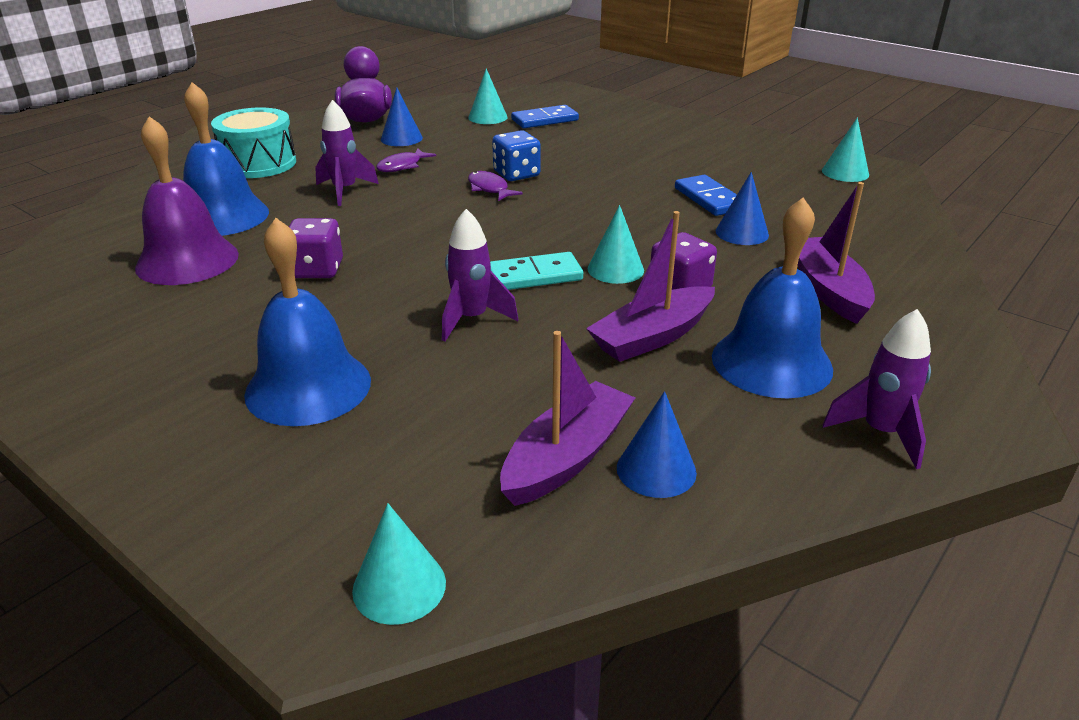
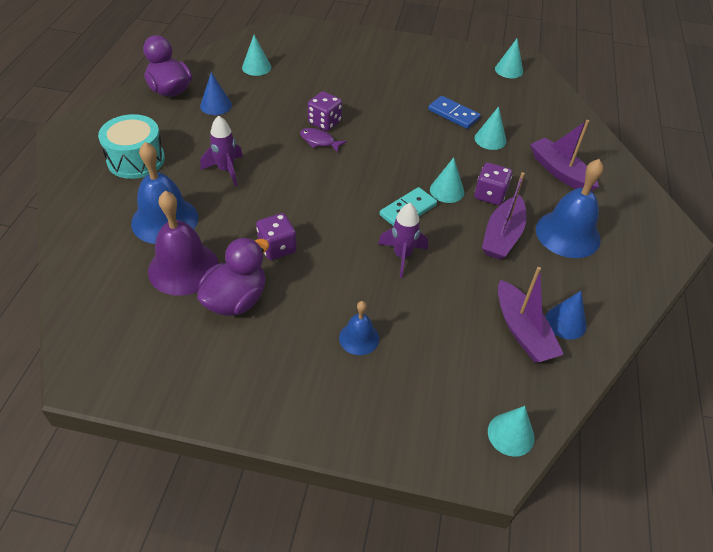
camera: 30 degrees left, 15 degrees up
(206, 304) = (236, 300): none -> purple duck
(308, 387) = (359, 338): blue bell -> blue bell, size x0.54
(402, 166) = (242, 134): purple fish -> none
(516, 174) = (324, 122): blue dice -> purple dice
(544, 120) = (297, 61): blue domino -> none
(567, 457) = (522, 331): purple boat -> purple boat turned 150 degrees clockwise
(742, 233) = (490, 139): blue cone -> turquoise cone
(880, 433) = (639, 262): purple rocket -> none

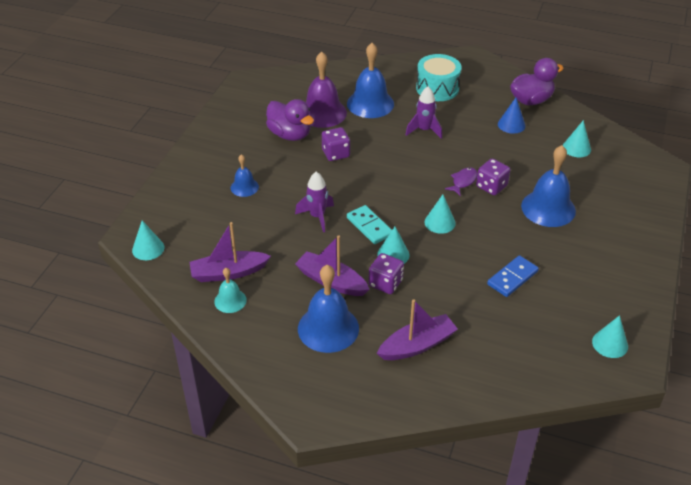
camera: 100 degrees right, 5 degrees down
(352, 89) = (548, 208): none -> blue bell
(490, 139) = (470, 299): turquoise cone -> turquoise cone (440, 222)
(565, 322) = (230, 300): blue cone -> turquoise bell

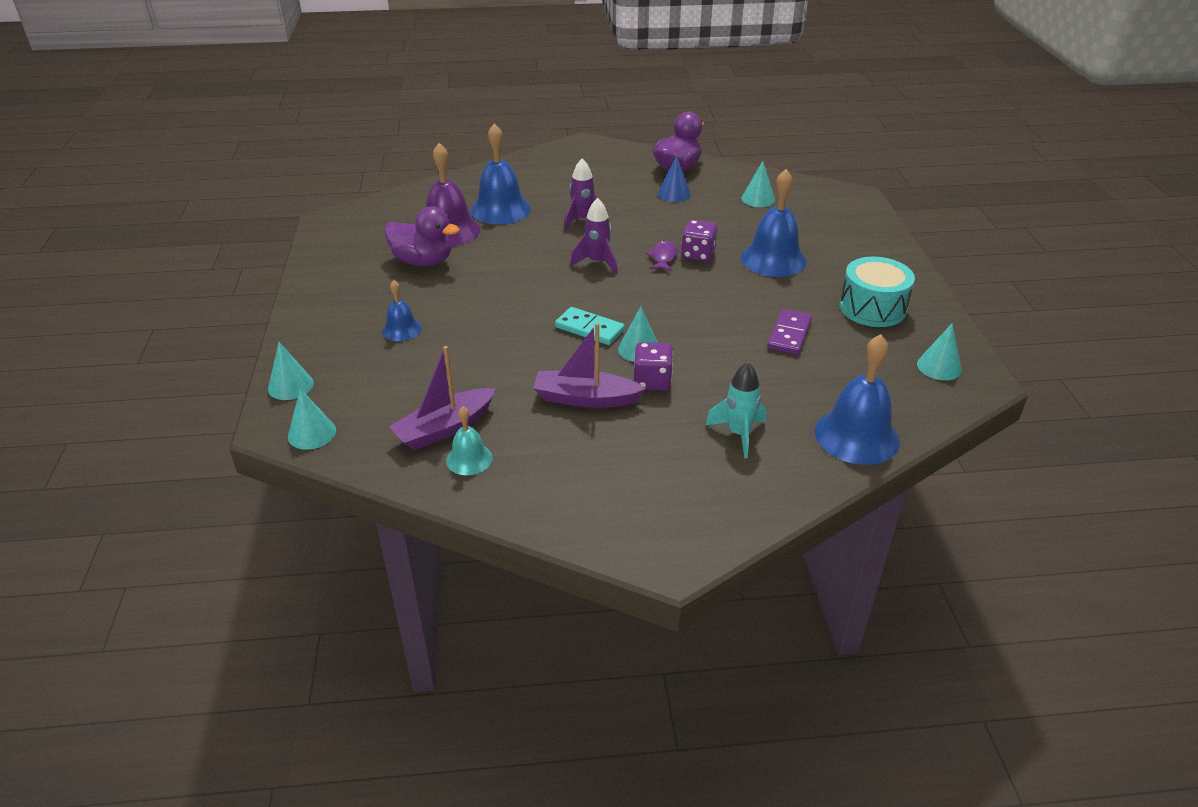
camera: 25 degrees left, 5 degrees down
(317, 217) = (518, 336): purple rocket -> purple rocket (597, 262)
(328, 328) = (618, 450): blue bell -> blue bell (856, 436)
(336, 153) = (494, 267): purple dice -> none
(417, 345) = (738, 434): purple boat -> turquoise rocket
(437, 88) = (567, 179): turquoise drum -> turquoise drum (872, 308)
(440, 222) = (668, 303): turquoise cone -> turquoise cone (290, 386)
(512, 278) = (789, 334): blue domino -> purple domino

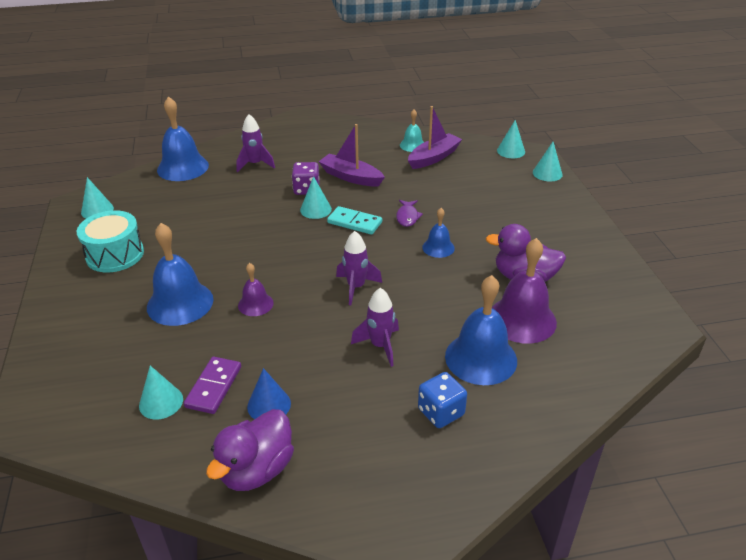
camera: 175 degrees right, 0 degrees up
(401, 329) = (500, 213): blue bell -> blue bell (438, 247)
(546, 184) = (441, 412): none -> blue dice
(585, 398) = (351, 177): purple boat -> purple boat turned 150 degrees counterclockwise
(663, 257) = (291, 298): purple fish -> purple fish (407, 217)
(698, 254) = (255, 304): purple dice -> purple bell
(738, 434) = (255, 164): turquoise rocket -> purple rocket
(789, 334) = (197, 227): purple domino -> purple domino (213, 387)

